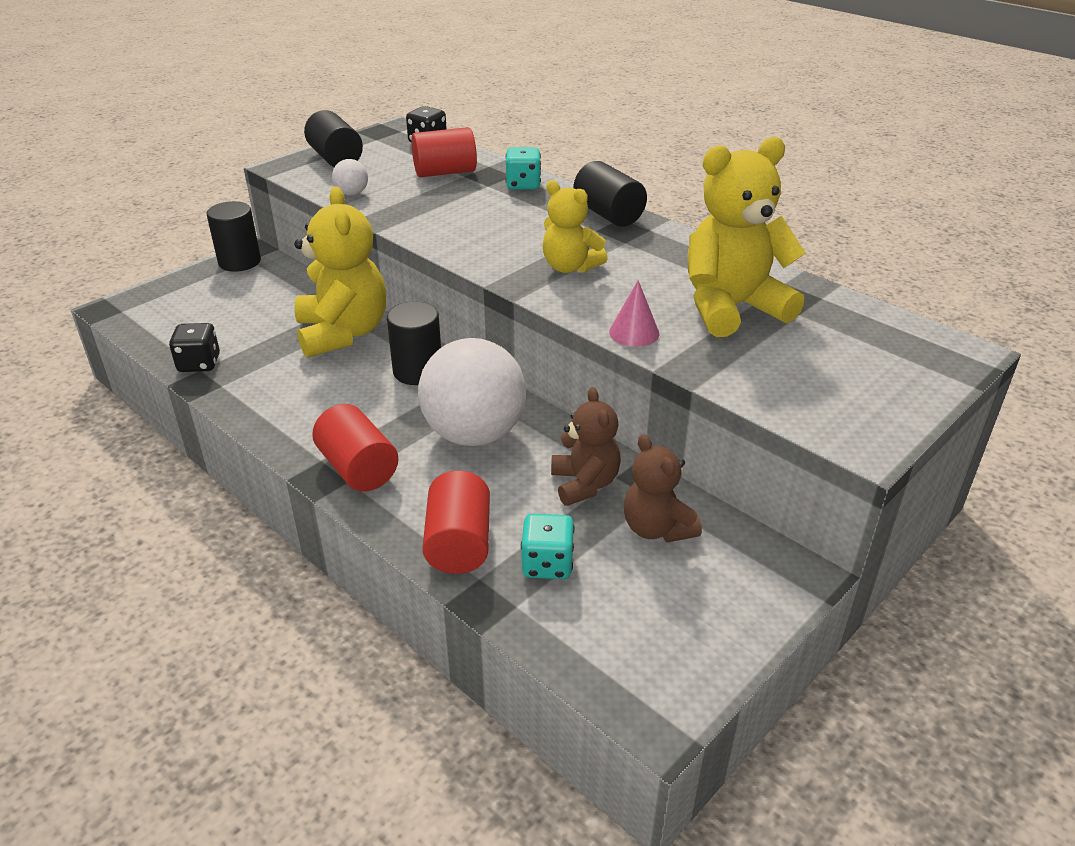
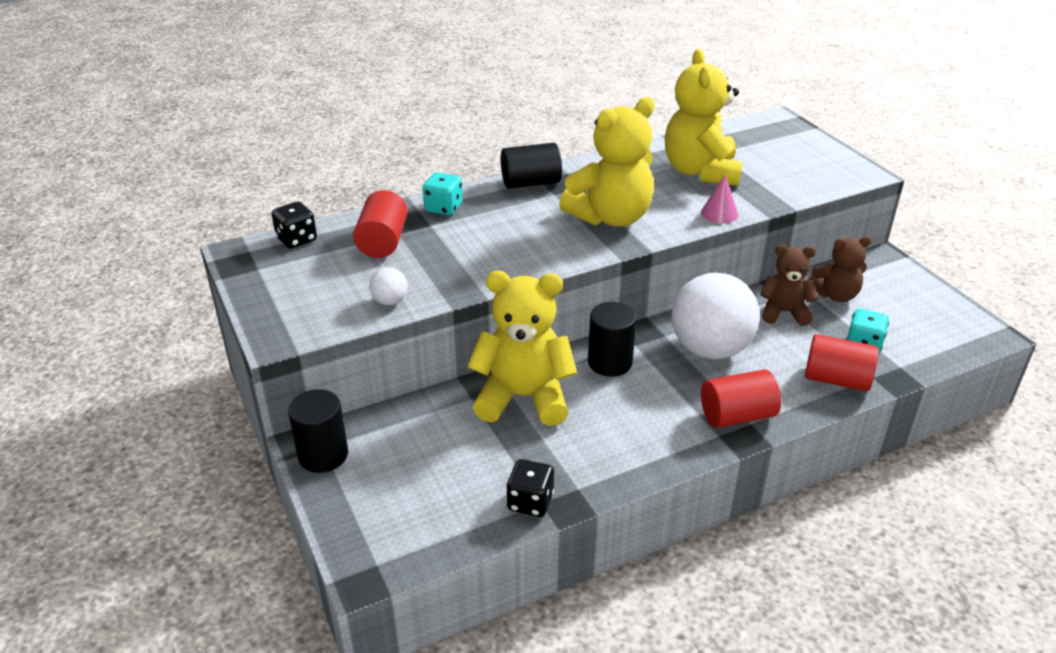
camera: 70 degrees left, 0 degrees up
(335, 159) = (289, 301): black cylinder -> none
(570, 267) = (611, 217): yellow teddy bear -> yellow teddy bear, size x1.71

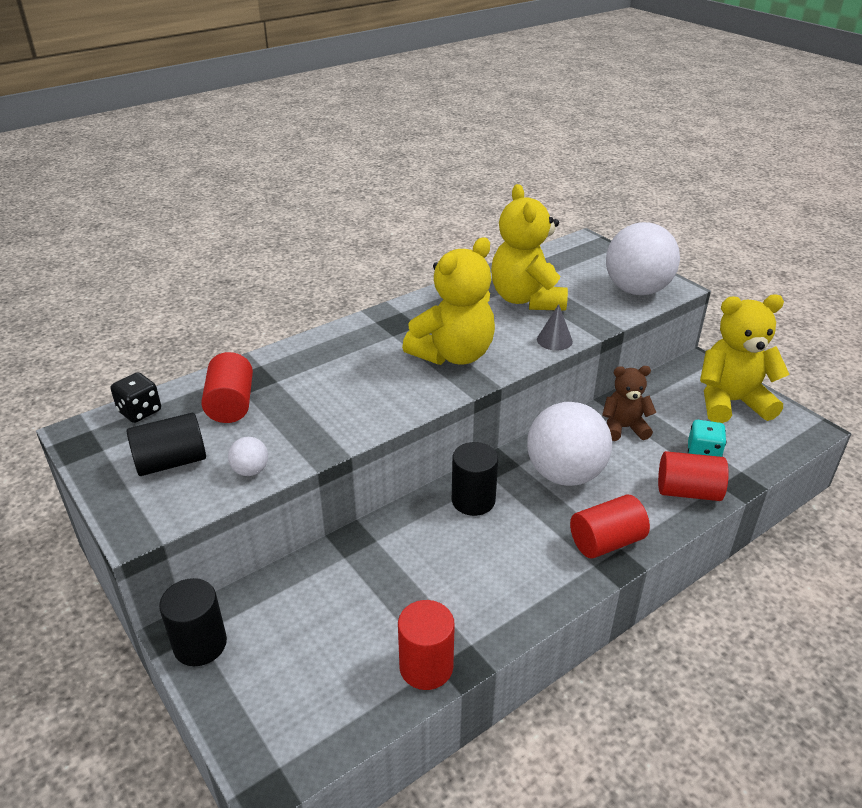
camera: 10 degrees left, 0 degrees up
(443, 208) = (286, 361): turquoise dice -> none
(523, 397) = (396, 549): yellow teddy bear -> yellow teddy bear (731, 402)
(530, 502) = (426, 667): black dice -> red cylinder
(531, 183) = (368, 326): black cylinder -> black cylinder (171, 462)
(719, 213) = (554, 340): pink cone -> grey cone
(822, 172) = (637, 290): none -> white ball
(835, 295) = (666, 405): brown teddy bear -> none

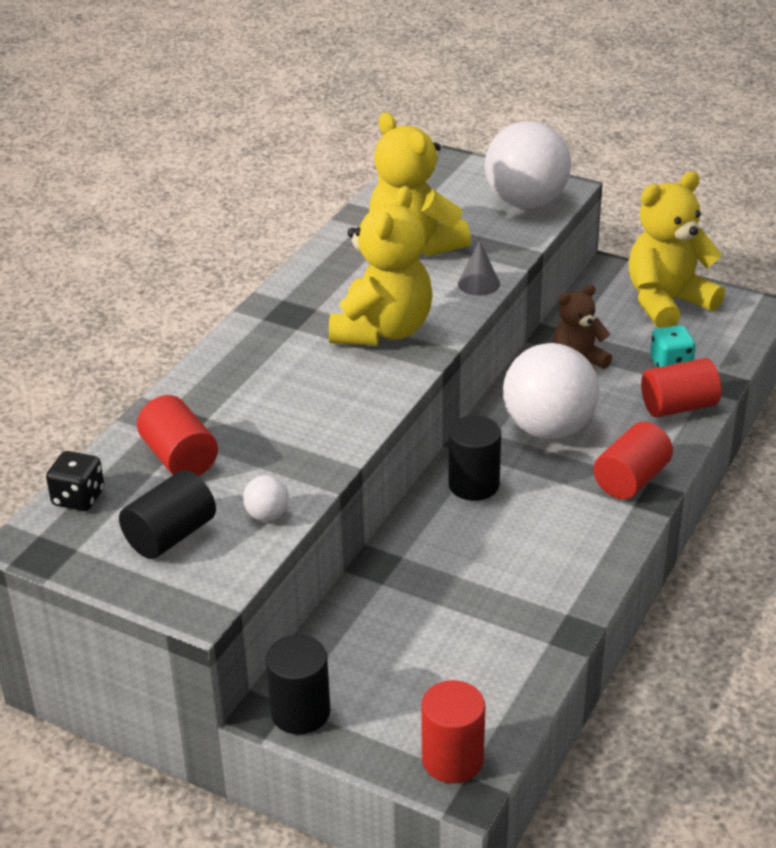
camera: 25 degrees left, 0 degrees up
(426, 667) = (539, 647): red cylinder -> red cylinder (452, 760)

